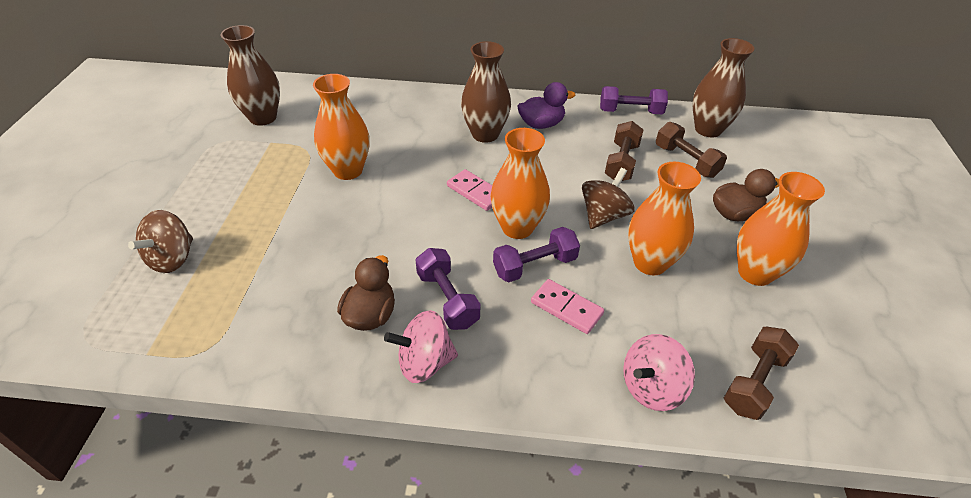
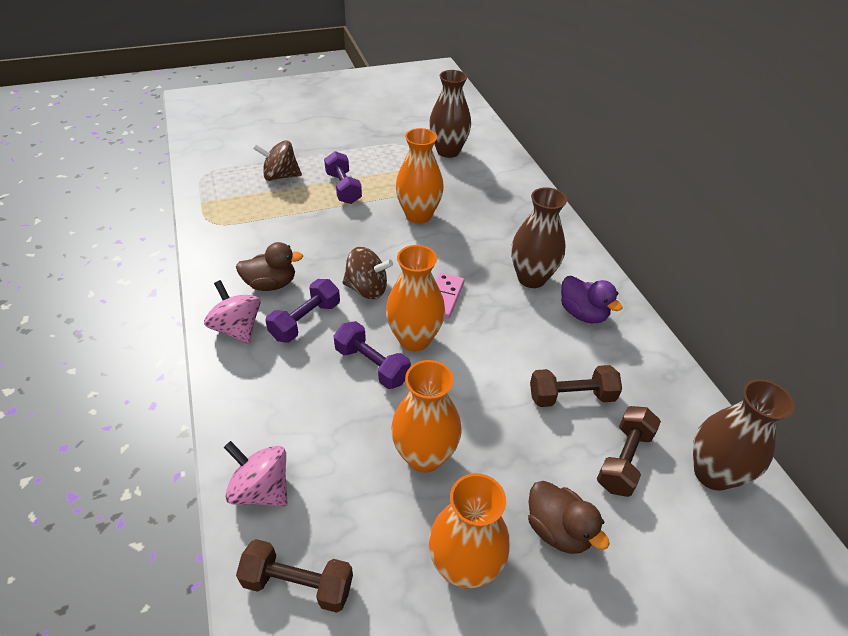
camera: 65 degrees right, 0 degrees up
(566, 308) = (330, 402): pink domino -> none
(603, 215) = (472, 400): brown spinning top -> brown spinning top (367, 289)
(630, 111) = (676, 384): purple dumbbell -> purple dumbbell (343, 188)

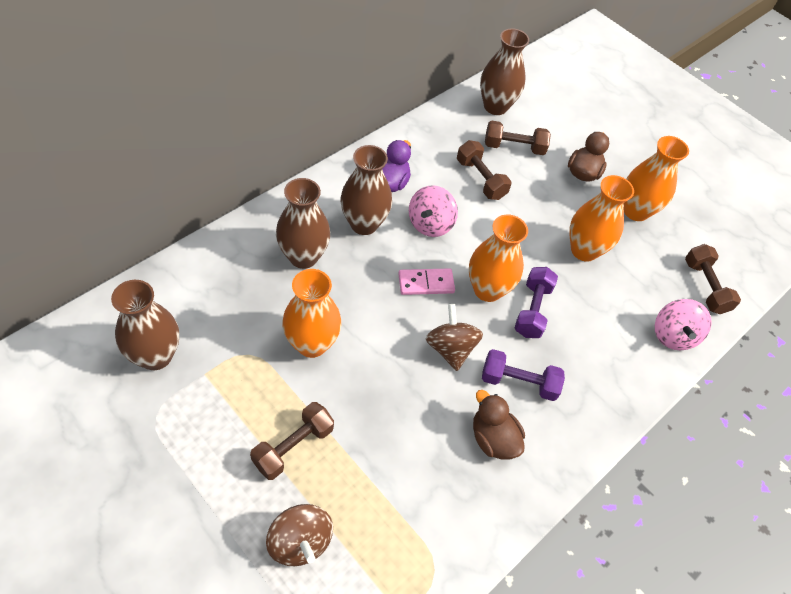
camera: 120 degrees left, 10 degrees up
(237, 328) = (562, 436): pink spinning top -> pink spinning top (430, 224)
(343, 188) = (293, 446): purple dumbbell -> brown dumbbell
(506, 232) = (303, 257): none -> brown vase

